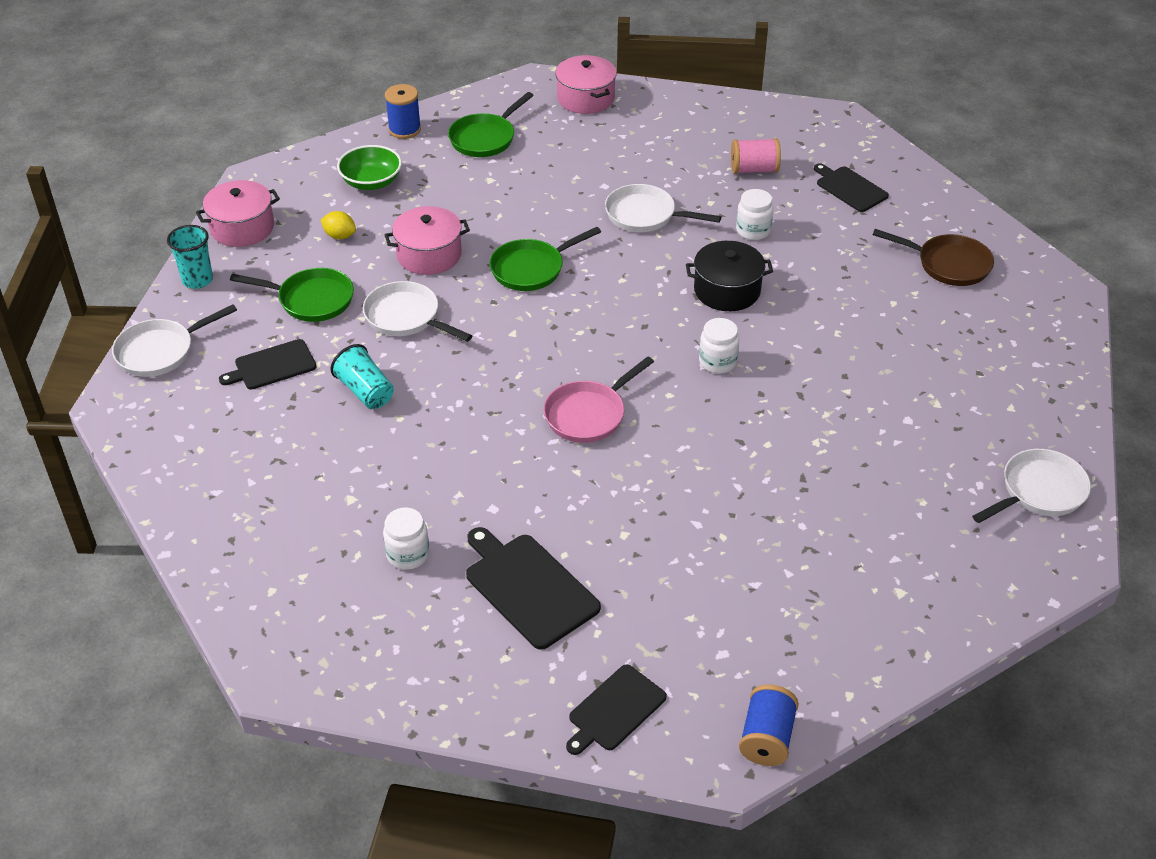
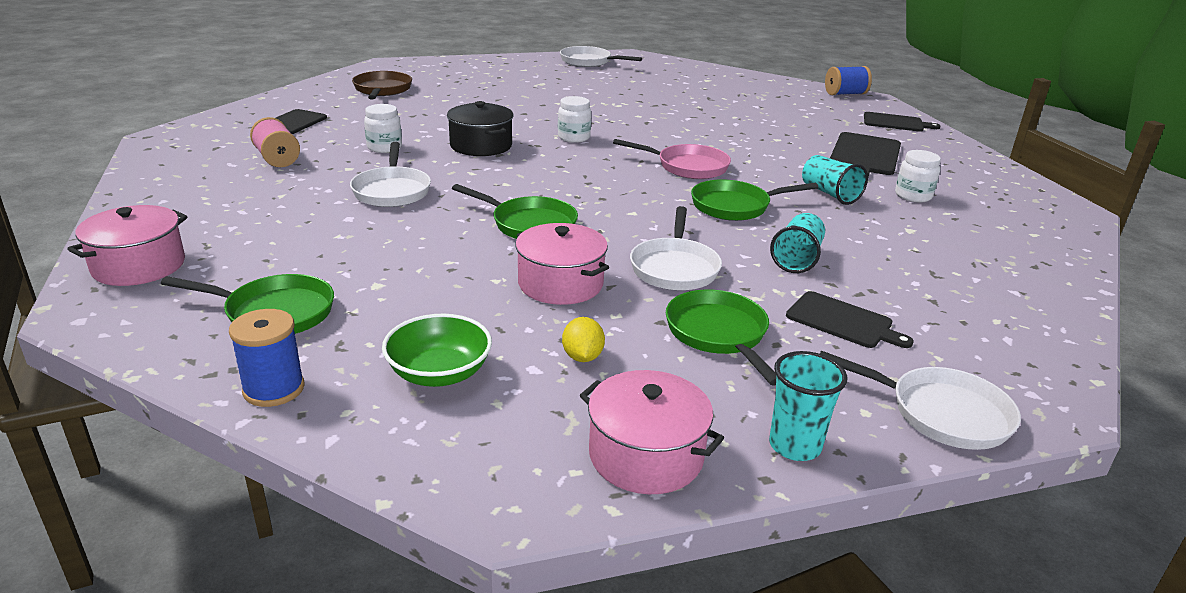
camera: 120 degrees left, 15 degrees down
(458, 488) = (829, 194): none -> turquoise cup
(480, 403) = (735, 206): none -> green pan

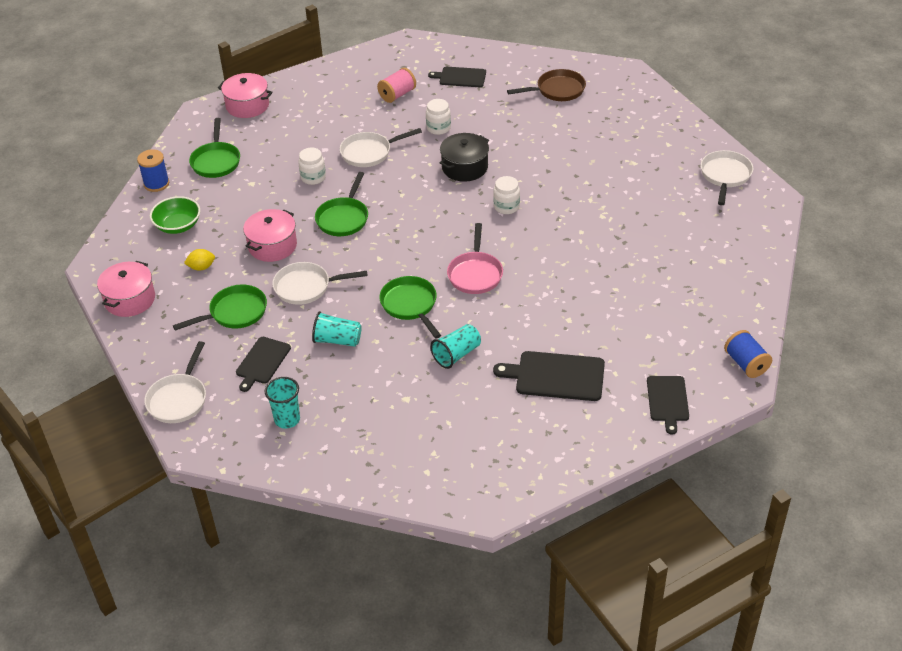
camera: 80 degrees right, 15 degrees up
(794, 446) = (144, 346): turquoise cup -> turquoise cup (287, 419)
(913, 196) = (475, 404): white jar -> white jar (313, 177)

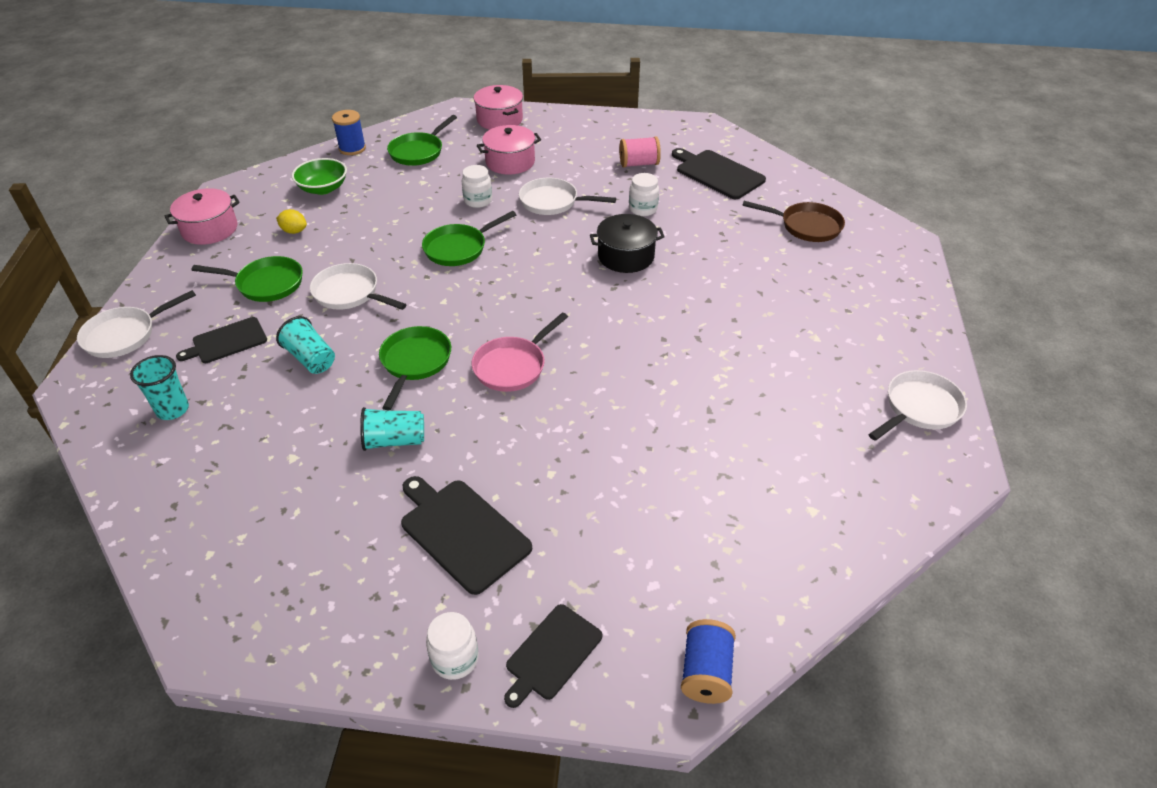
camera: 35 degrees right, 0 degrees up
(272, 246) = (371, 242): pink pot -> pink pot (510, 162)
(460, 77) = (717, 173): black cutting board -> black cutting board, size x1.50
(506, 207) = (623, 315): white jar -> white jar (455, 659)

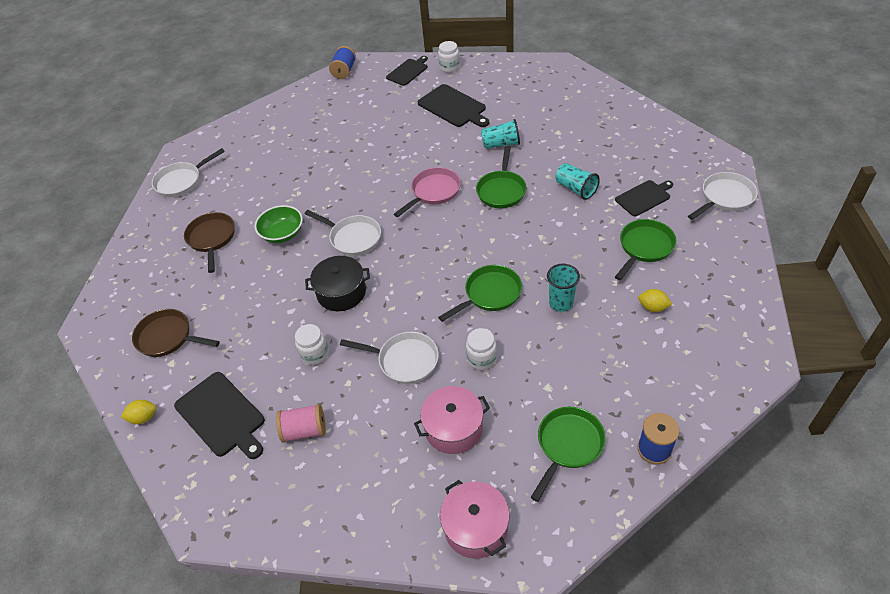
camera: 175 degrees left, 5 degrees up
(172, 410) = (648, 152): turquoise cup -> turquoise cup (561, 303)
(210, 229) = (737, 306): pink pot -> none
(266, 284) = (644, 247): green pan -> green pan turned 120 degrees clockwise
(323, 188) = (654, 371): green bowl -> green bowl (282, 234)
(350, 293) = (570, 242): white pan -> white pan (353, 238)
(790, 174) = (144, 417): none -> yellow lemon
(815, 320) = (212, 239): none -> brown pan

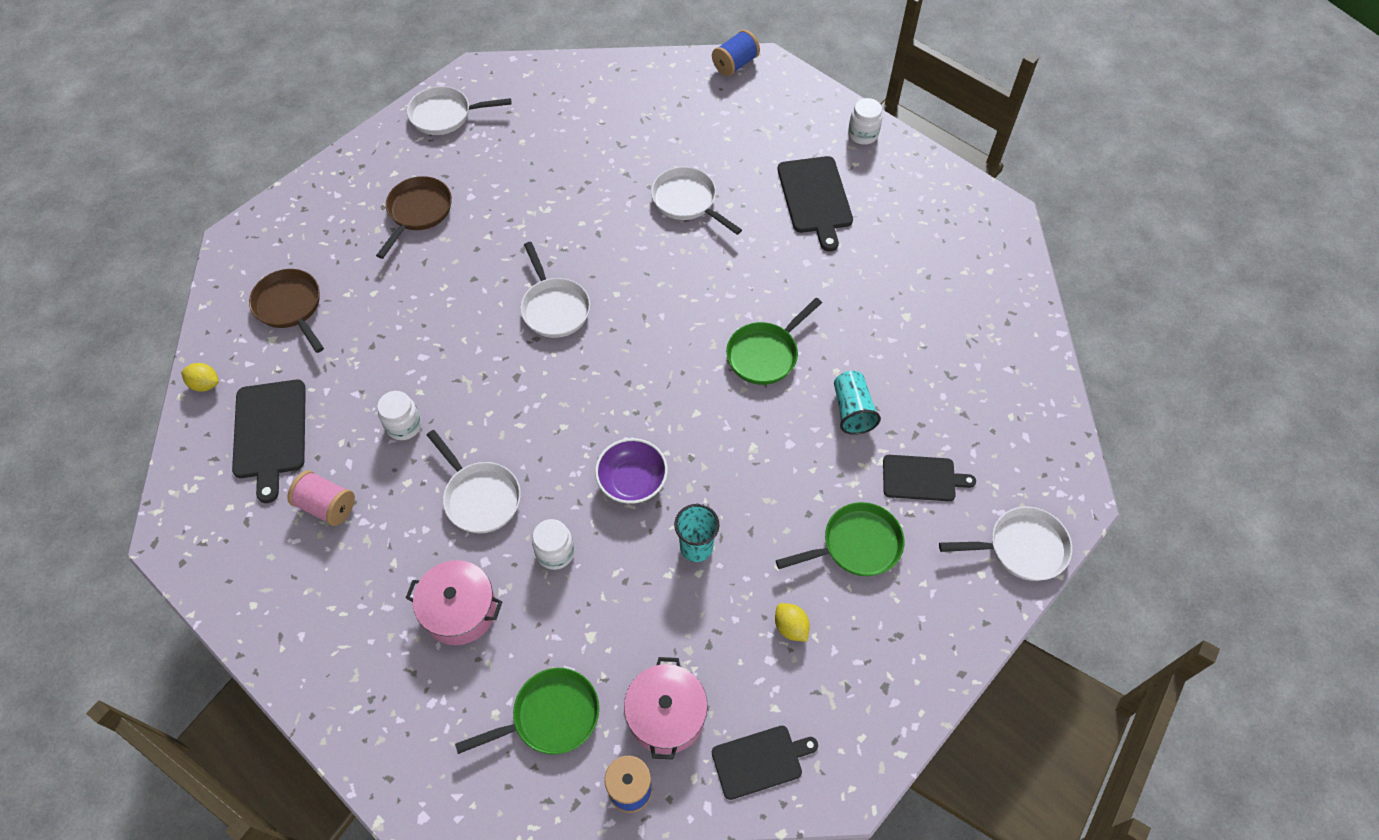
camera: 30 degrees right, 10 degrees up
(282, 234) = (490, 253): green bowl -> none
(341, 292) = (487, 370): black pot -> none
(381, 145) = (687, 201): none -> white pan
(408, 71) = (808, 110): black cutting board -> black cutting board (760, 761)
(433, 192) = (688, 305): pink pan -> none
(475, 527) = (389, 731): pink pot -> pink pot (666, 715)
(490, 294) = (632, 481): green pan -> purple bowl
(501, 144) = (823, 289): turquoise cup -> none

